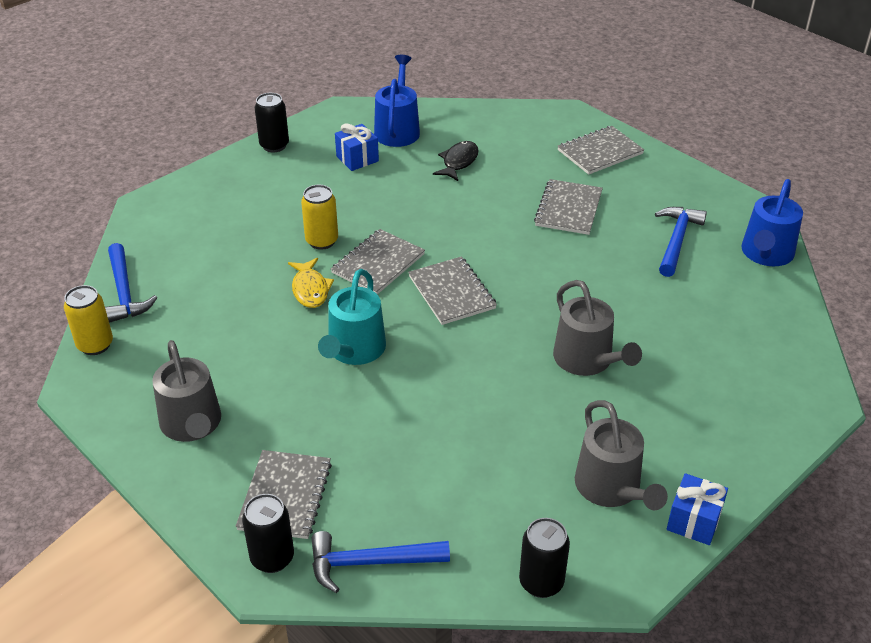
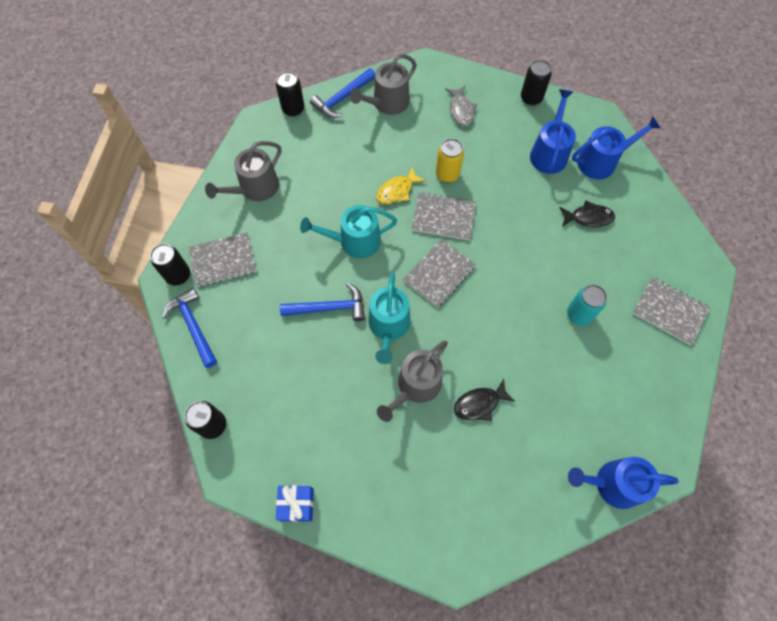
camera: 65 degrees right, 25 degrees up
(95, 345) = (293, 109): yellow can -> black can
(241, 200) = (461, 110): none -> grey fish
(357, 159) = (549, 153): blue gift -> blue watering can
(495, 358) = (388, 326): none -> turquoise watering can
(568, 209) = (579, 314): grey notebook -> turquoise can
(611, 488) = (304, 442): grey watering can -> grey watering can (387, 103)
(635, 316) = (479, 404): none -> black fish
(676, 240) = (587, 407): blue hammer -> blue hammer (328, 308)

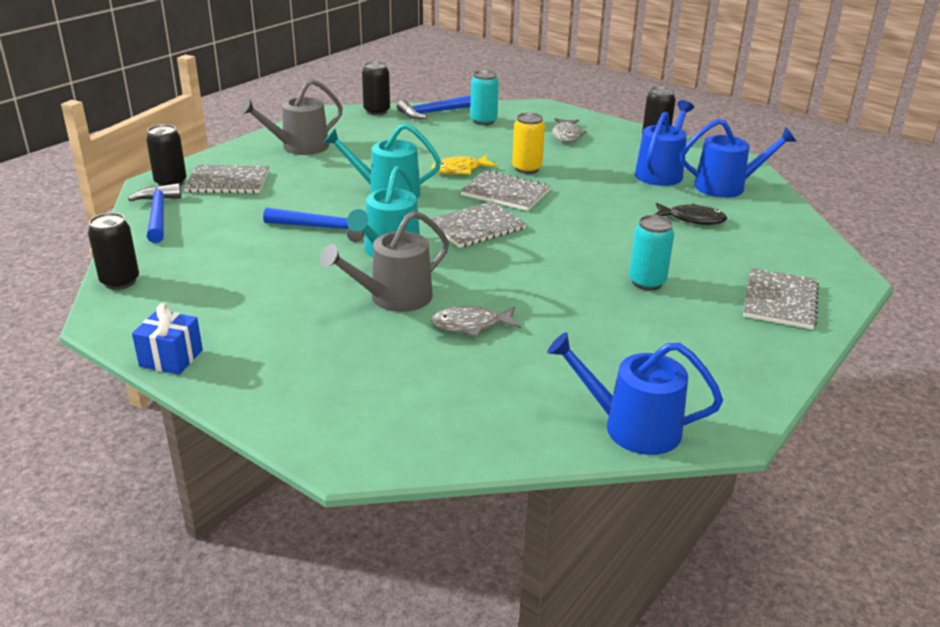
camera: 15 degrees right, 35 degrees down
(387, 103) = (483, 121): grey watering can -> turquoise can
(479, 404) = (471, 325): black fish -> grey fish
(669, 311) = (779, 300): grey notebook -> grey notebook turned 60 degrees clockwise

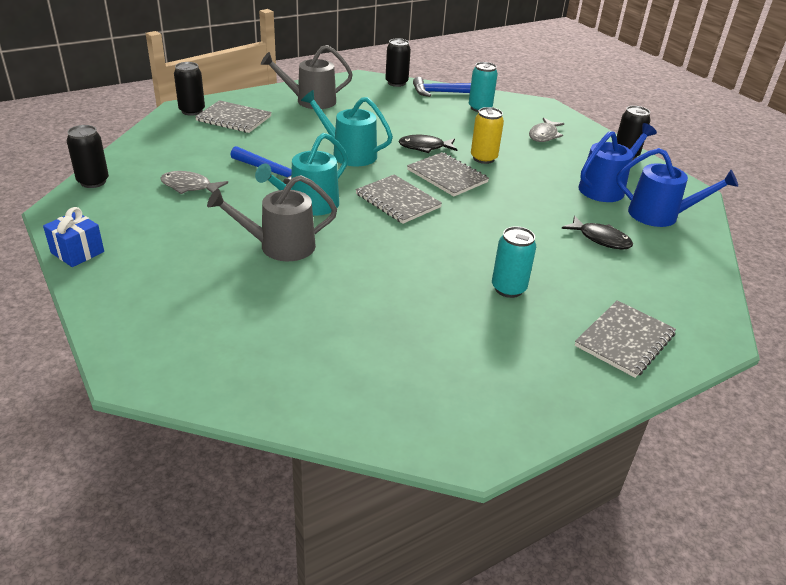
camera: 20 degrees right, 5 degrees up
(158, 215) = (162, 135): blue hammer -> none
(460, 170) = (424, 147): yellow fish -> black fish
(471, 325) = (322, 287): grey fish -> grey fish (189, 186)
(476, 227) = (398, 201): grey notebook -> grey notebook turned 60 degrees clockwise
(632, 427) = (385, 421): blue watering can -> none

